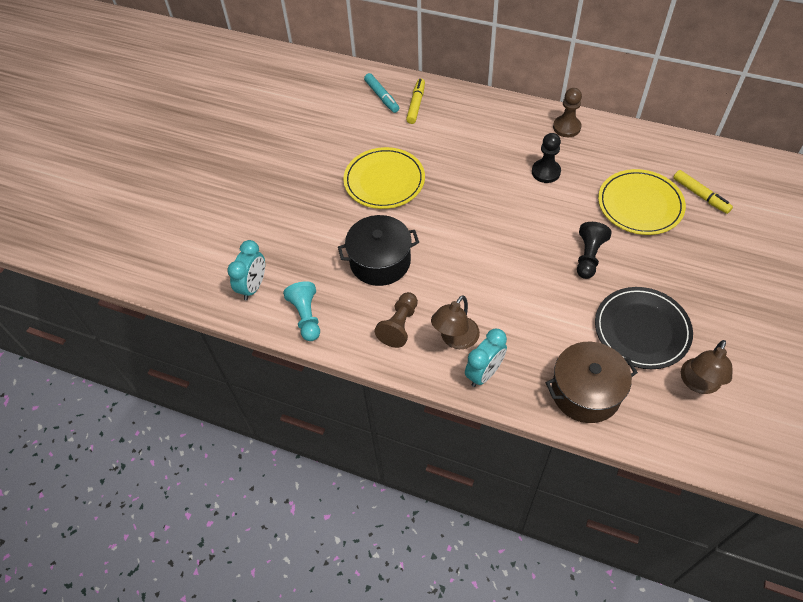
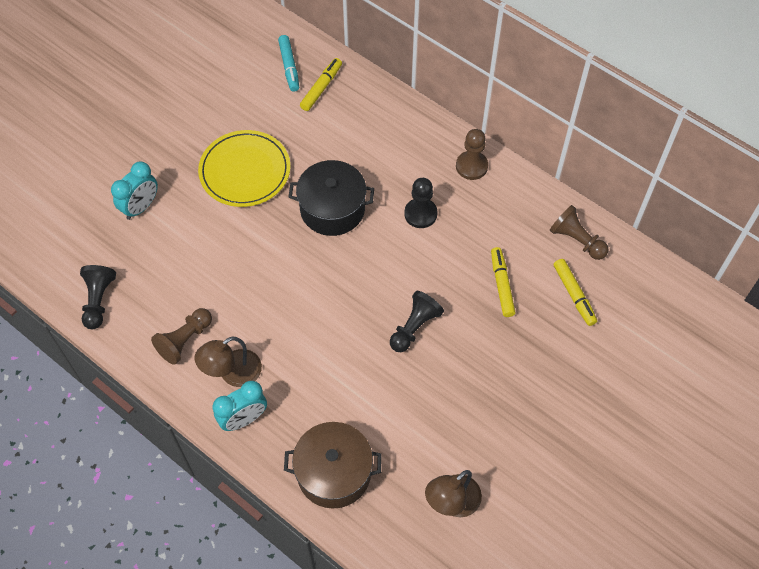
camera: 15 degrees right, 5 degrees up
(253, 286) = (61, 251): turquoise clock -> turquoise clock (141, 207)
(306, 317) = (98, 301): turquoise pawn -> black pawn
(380, 261) = (198, 263): black pot -> black pot (332, 209)
(640, 205) = (501, 285): yellow plate -> yellow marker
(642, 330) = (426, 426): black plate -> none
(678, 156) = (576, 240): none -> brown pawn

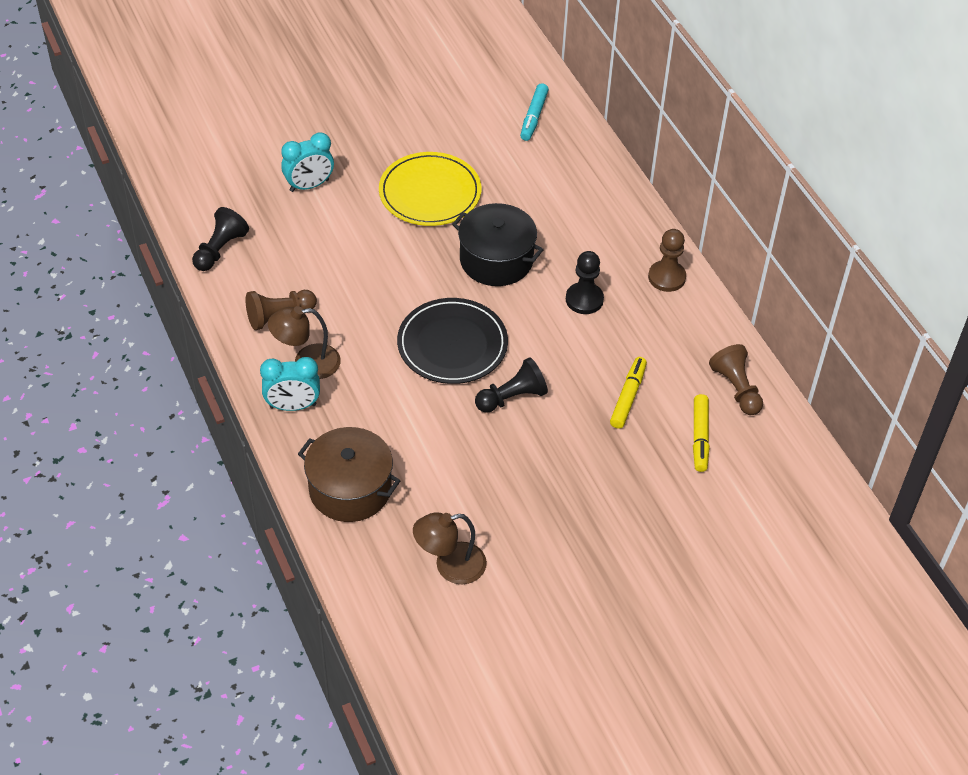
camera: 25 degrees right, 10 degrees down
(321, 88) = (554, 148): yellow marker -> none
(341, 301) = (452, 344): none -> black plate

